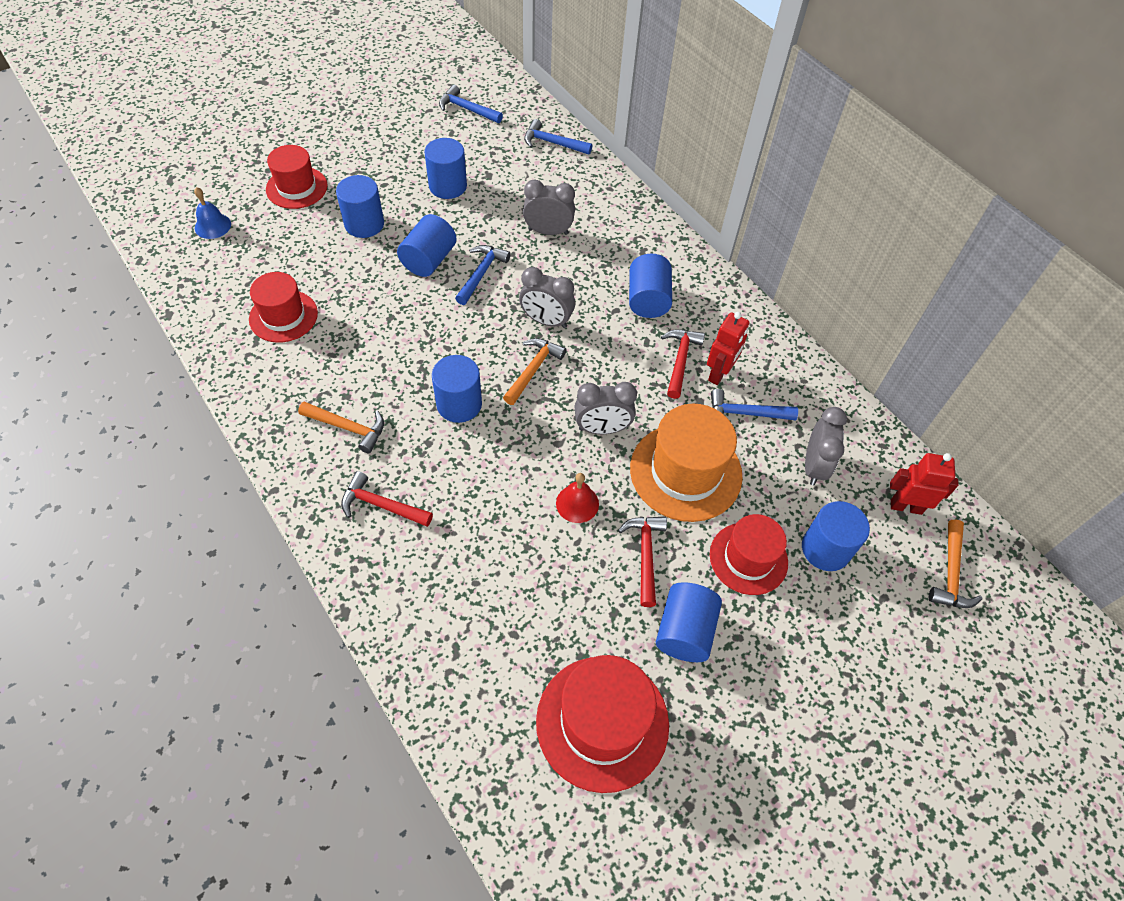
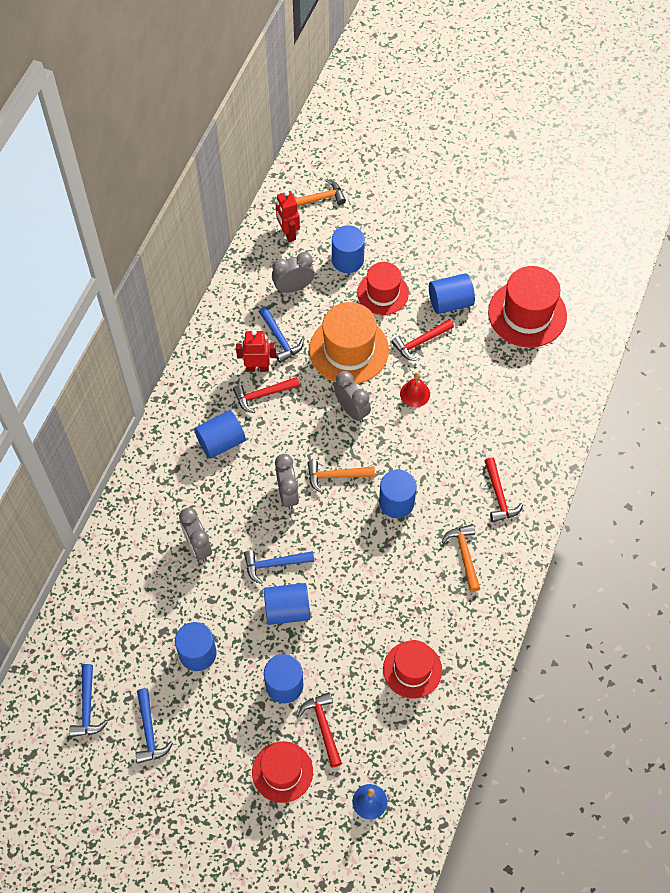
camera: 120 degrees left, 5 degrees up
(303, 230) = (323, 726): none -> red hammer
(552, 143) = (88, 607): blue hammer -> blue hammer (149, 731)

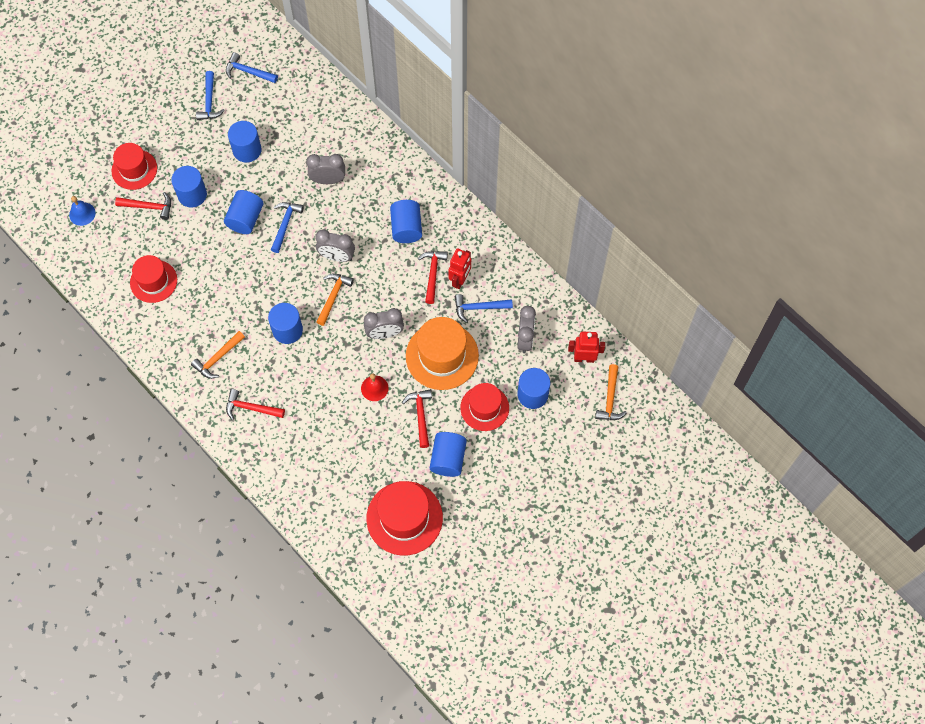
camera: 115 degrees right, 5 degrees up
(149, 731) = (209, 102): blue hammer -> blue hammer turned 105 degrees counterclockwise
(464, 555) = (218, 358): orange hammer -> orange hammer turned 120 degrees clockwise

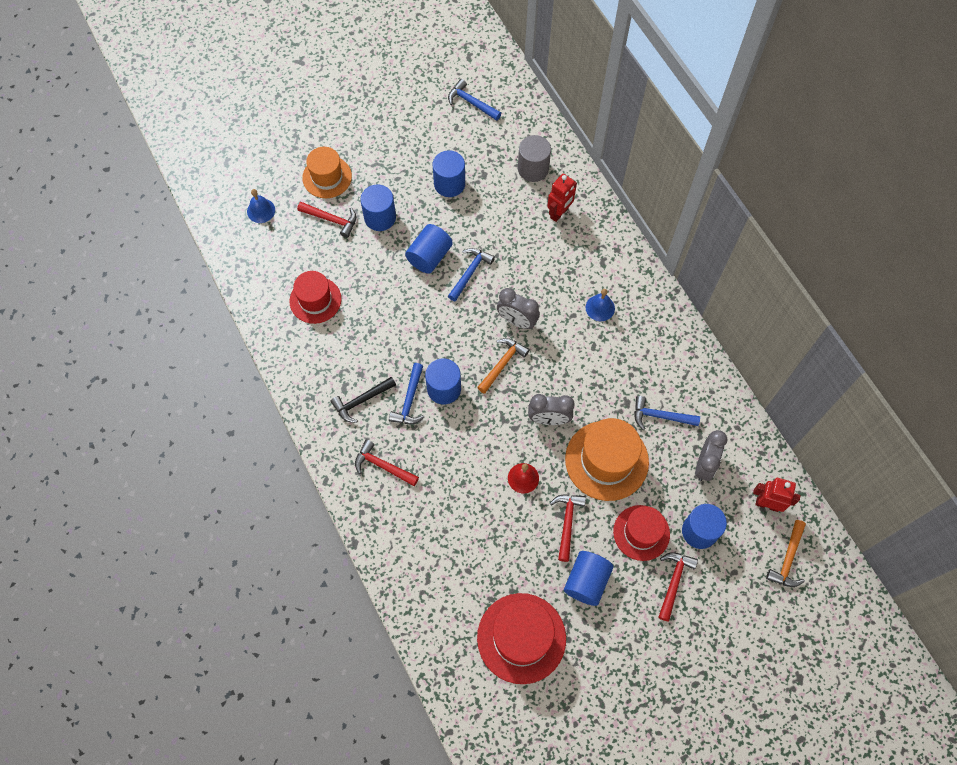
camera: 15 degrees right, 0 degrees up
(134, 169) = (327, 177): red hat -> orange hat
(209, 102) = (423, 124): blue hammer -> blue hammer (409, 400)
(218, 358) = (361, 401): orange hammer -> black hammer
(318, 119) = (533, 169): none -> grey cylinder
(328, 180) = (527, 236): grey clock -> none
(406, 228) = (600, 308): blue cylinder -> blue bell
(432, 274) = (617, 365): red hammer -> red hammer (673, 582)
(460, 280) = (646, 380): red robot -> red robot (559, 213)

